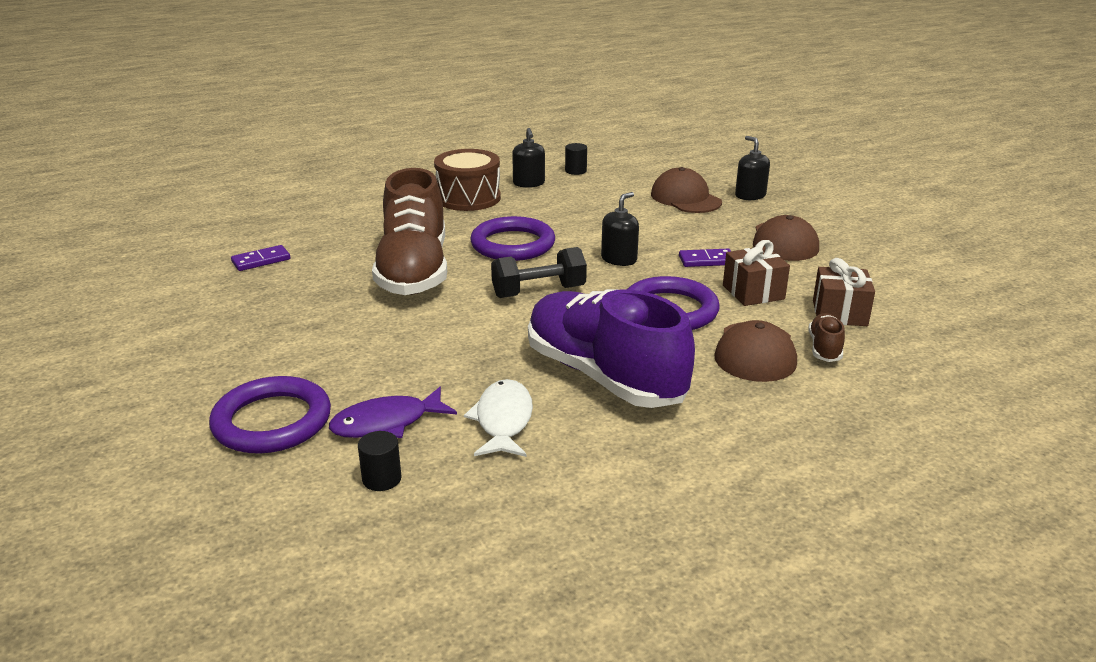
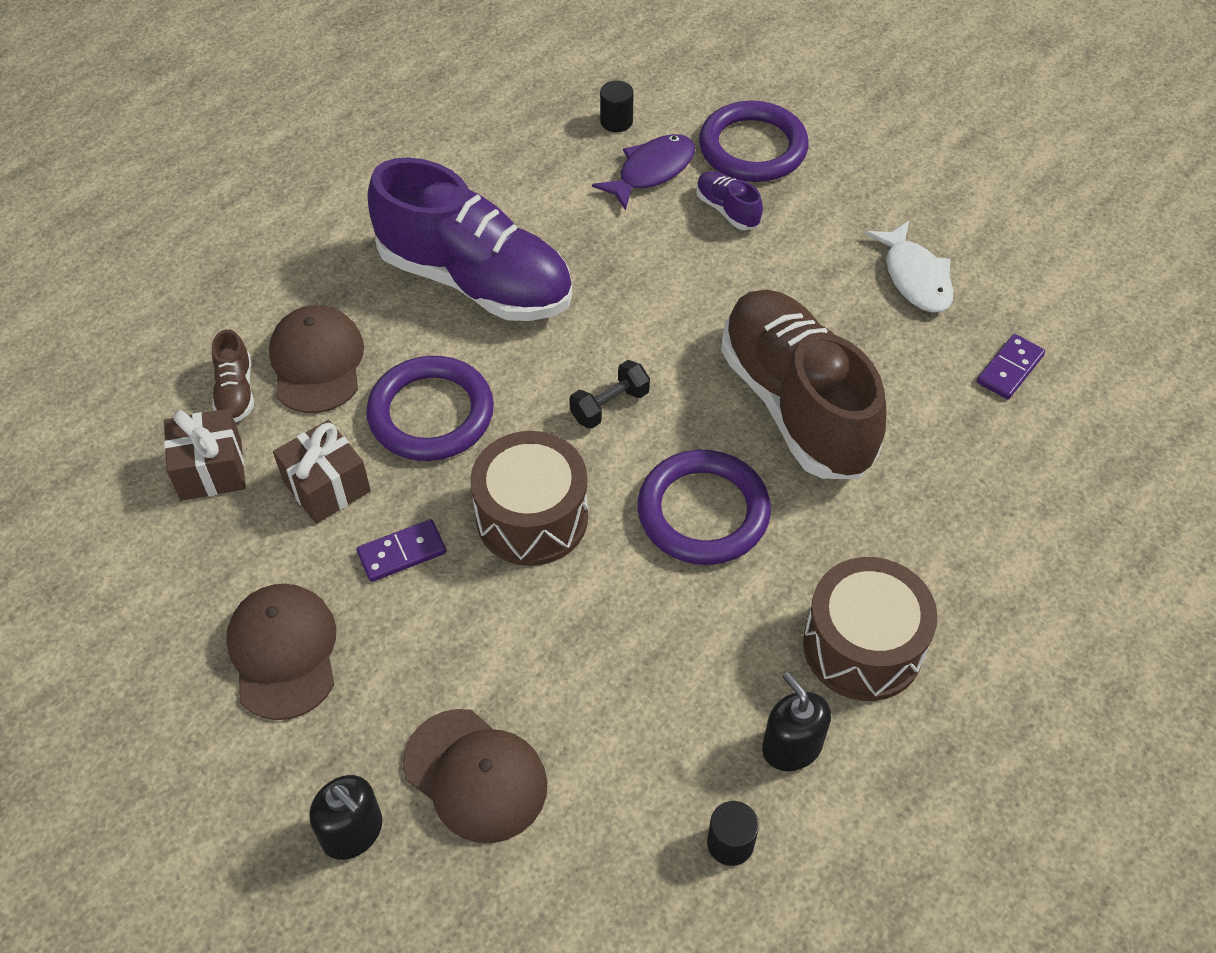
camera: 160 degrees right, 25 degrees up
(348, 379) = (727, 210): none -> purple shoe
(503, 420) = (549, 200): white fish -> white fish (915, 277)
(539, 292) = (609, 405): black dumbbell -> black dumbbell, size x0.66
(619, 259) = (532, 517): black soap dispenser -> brown drum

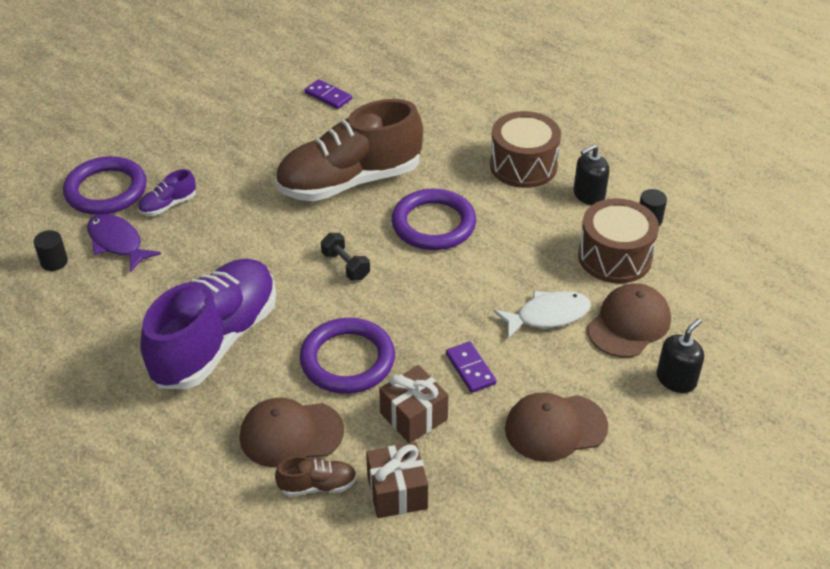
camera: 90 degrees left, 10 degrees down
(532, 517) = (439, 303): brown drum -> brown drum (614, 257)
(915, 277) = (248, 125): white fish -> white fish (547, 315)

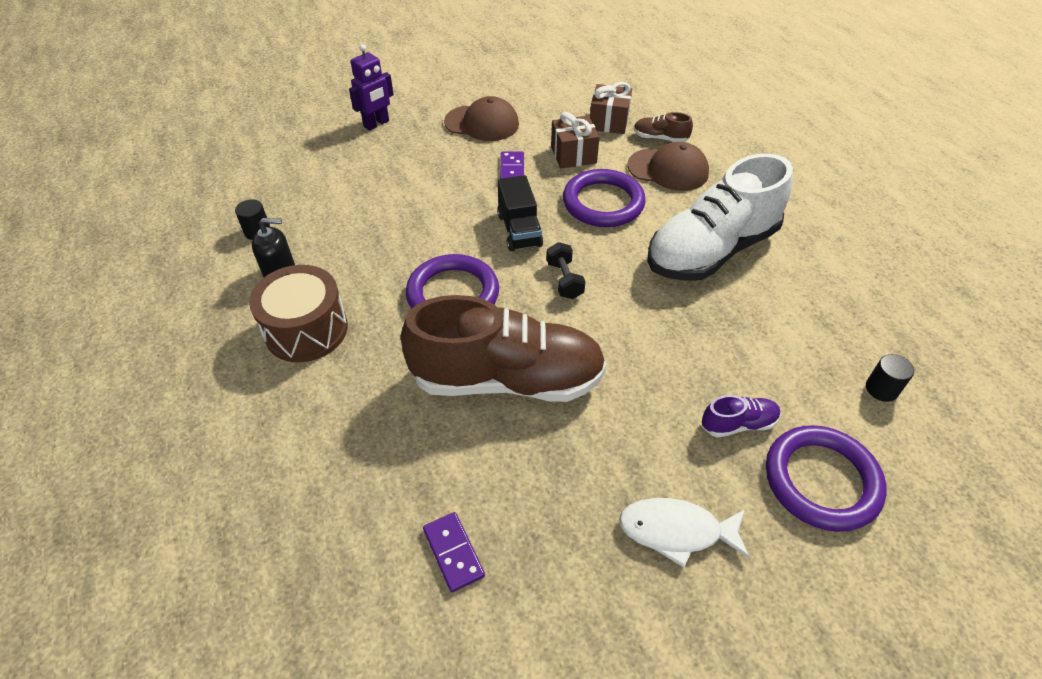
camera: 155 degrees left, 5 degrees up
(117, 243) = (805, 389): purple fish -> none
(216, 340) = (711, 250): purple shoe -> white shoe
(415, 299) = (519, 230): none -> black truck
(547, 315) = (423, 186): white fish -> white fish (676, 531)
(614, 257) = (324, 211): brown drum -> none
(629, 324) = (369, 162): brown cap -> none
(676, 379) = (376, 124): black soap dispenser -> purple robot

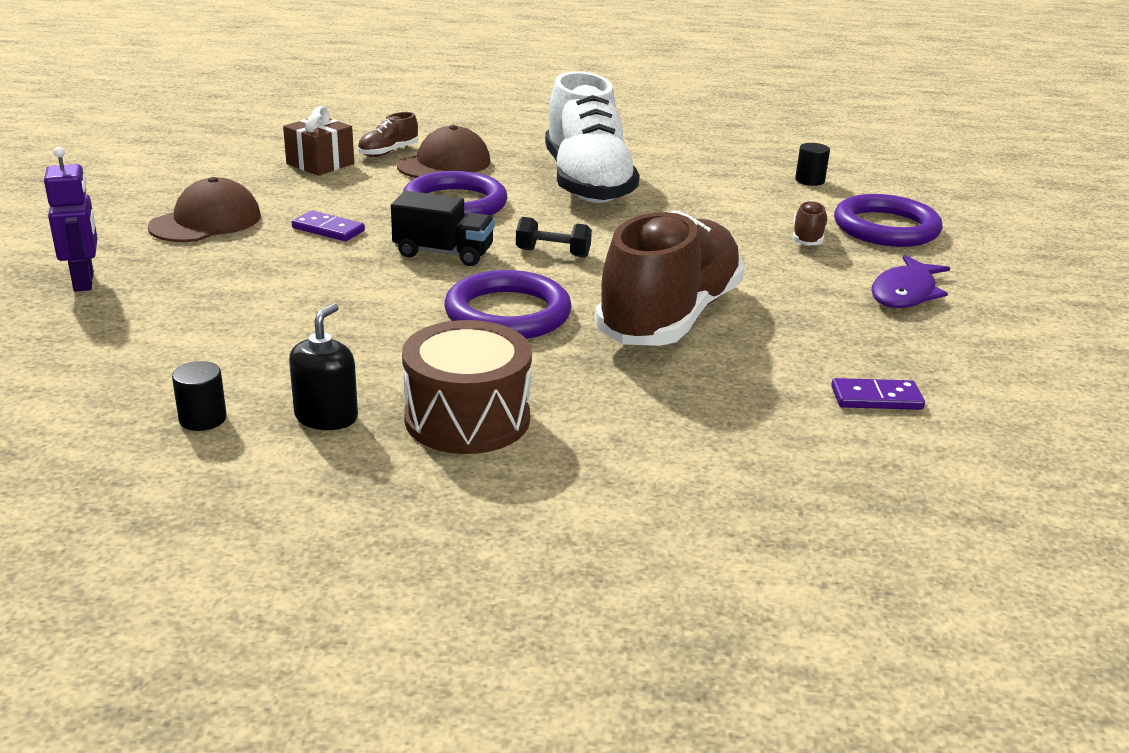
camera: 65 degrees left, 20 degrees down
(573, 155) = (351, 194): brown gift -> none
(676, 531) = (905, 293): white fish -> purple fish
(738, 424) = (808, 237): purple shoe -> brown shoe

